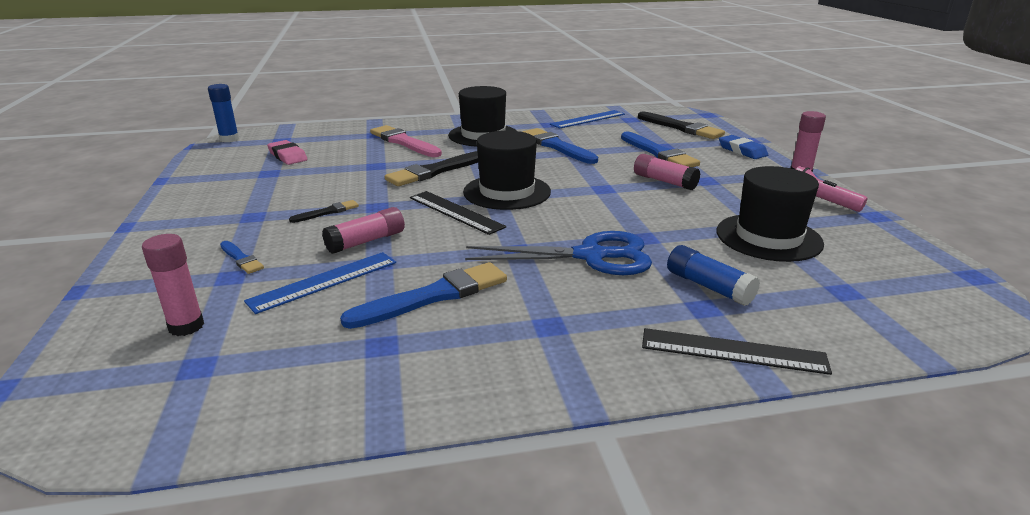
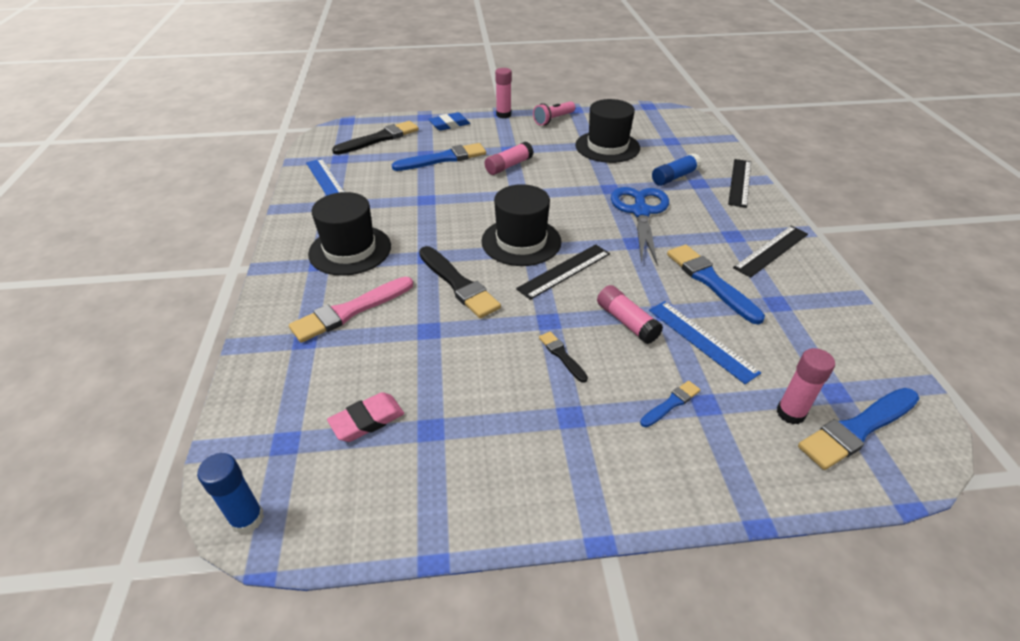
camera: 85 degrees left, 15 degrees up
(513, 357) = (771, 250): none -> black ruler
(557, 146) = (407, 206): blue brush -> blue brush (857, 429)

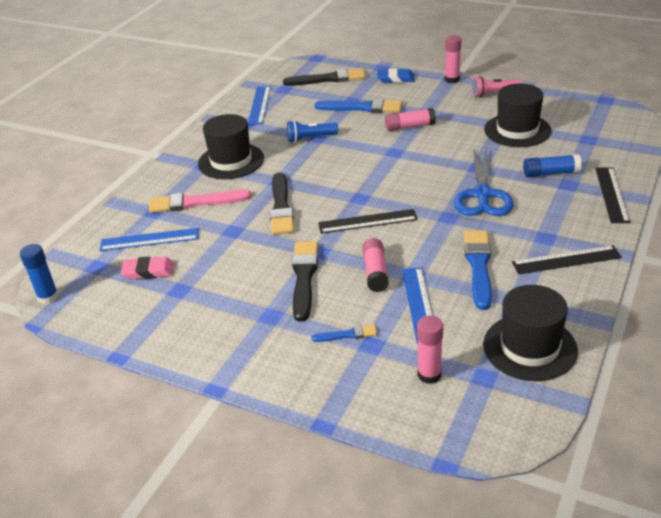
camera: 35 degrees right, 5 degrees down
(331, 378) = (149, 239): none -> blue ruler
(419, 202) = (310, 138): none -> blue flashlight
(521, 241) = (357, 190): black hat -> black hat (529, 347)
(562, 355) = (304, 277): black brush -> black brush, size x1.94
(641, 212) = (482, 195): blue scissors -> blue scissors turned 150 degrees clockwise
(740, 182) = (612, 194): black ruler -> black ruler turned 45 degrees counterclockwise
(857, 429) = (470, 405): blue brush -> none

